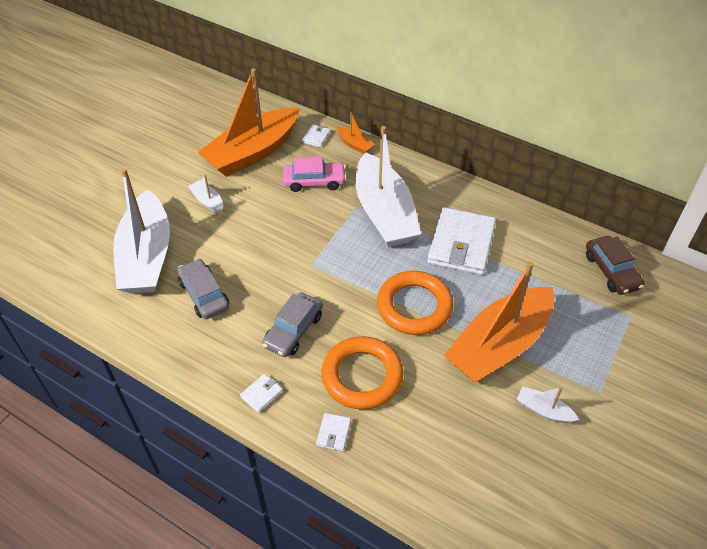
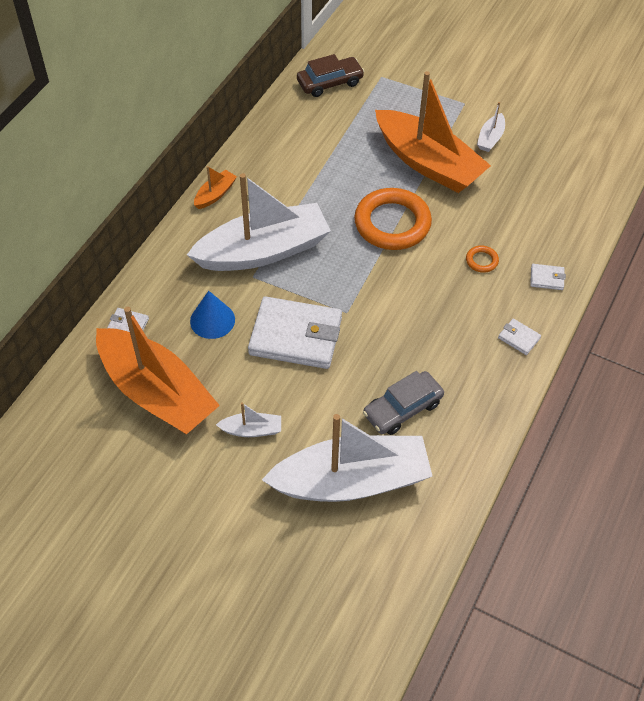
camera: 95 degrees left, 5 degrees up
(208, 201) = (251, 430): white boat -> white boat turned 135 degrees counterclockwise
(293, 330) = (438, 320): grey car -> none
(314, 181) = (212, 320): pink car -> blue cone
(354, 144) = (144, 284): orange boat -> orange boat (215, 194)
(362, 376) = (481, 261): orange ring -> orange ring, size x0.42
(461, 244) = (305, 186): white wallet -> white wallet (295, 336)

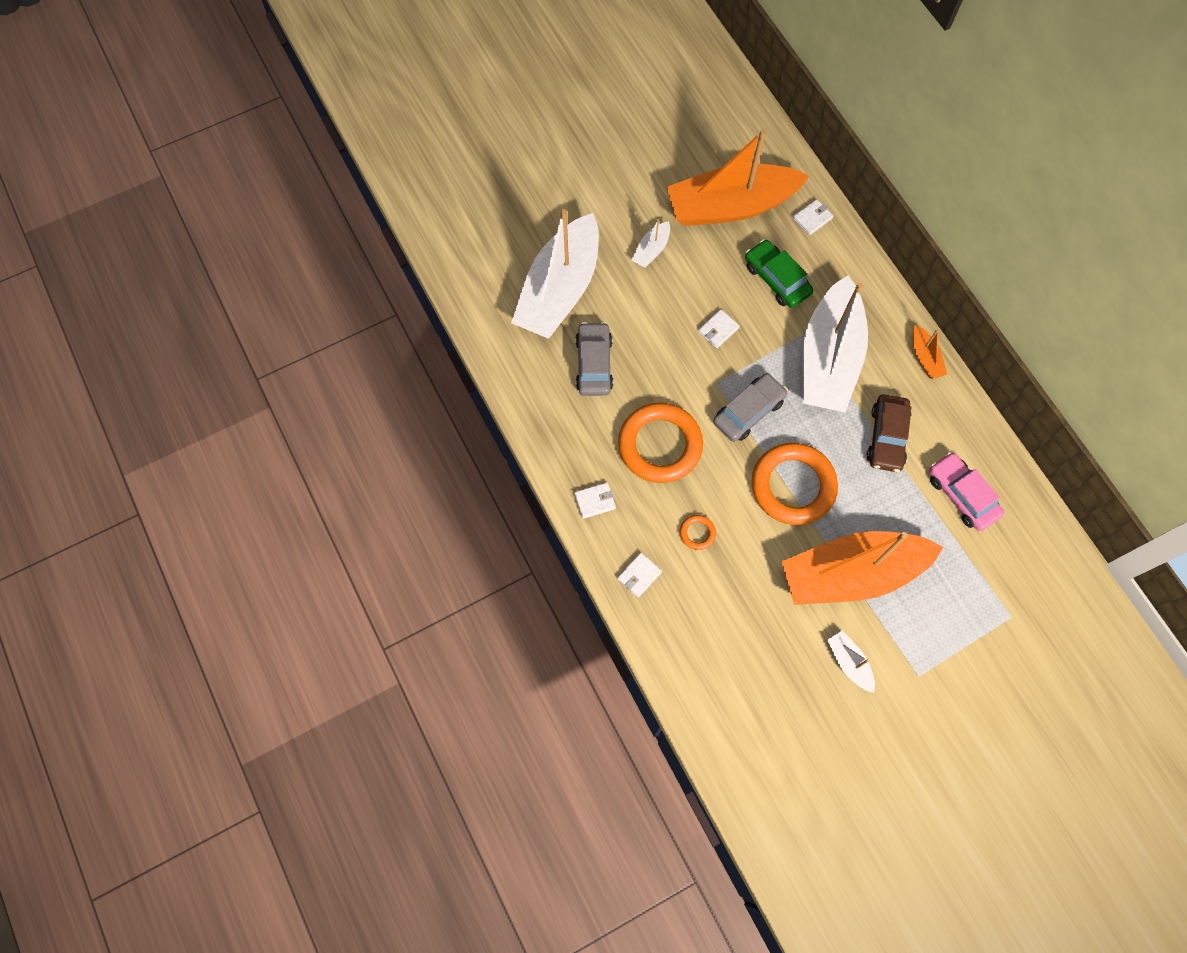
camera: 125 degrees right, 15 degrees up
(212, 320) = (776, 279): blue cone -> green car
(295, 336) = (718, 330): white wallet -> white wallet, size x0.41
(315, 131) = (961, 495): none -> pink car
(330, 83) = (1030, 556): brown car -> brown car (886, 437)
(354, 279) = (748, 411): none -> grey car
(434, 321) = (660, 445): none -> orange ring

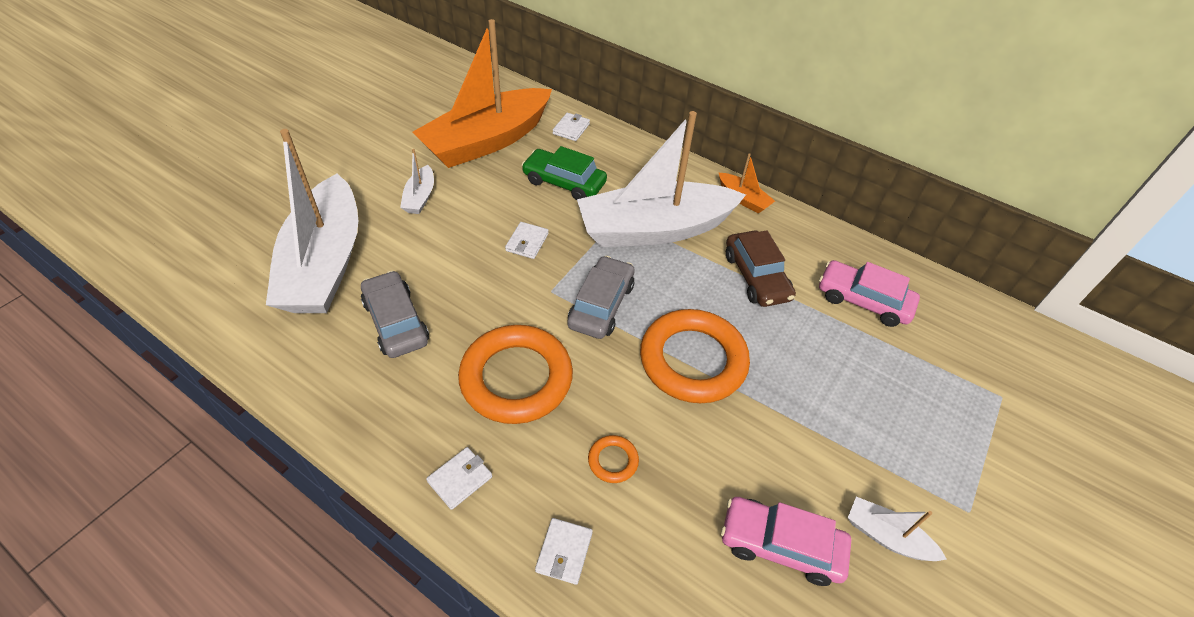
camera: 30 degrees left, 20 degrees down
(776, 635) = (781, 545): none -> pink car
(828, 358) = (654, 229): white boat -> white boat turned 90 degrees clockwise
(851, 573) = (815, 427): orange boat -> none

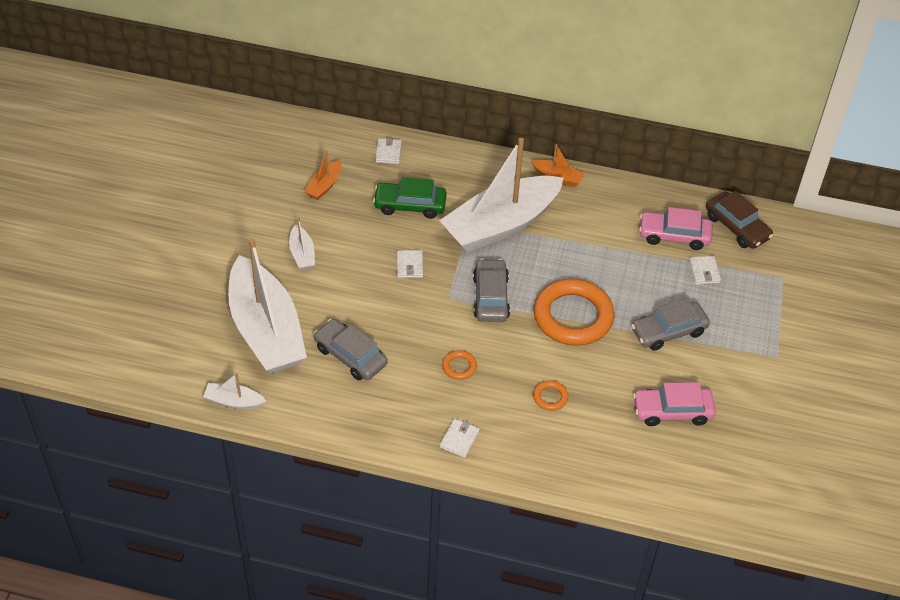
camera: 20 degrees left, 0 degrees up
(487, 141) = (324, 185): orange boat -> orange boat, size x0.41
(516, 378) = (459, 367): orange ring -> orange ring, size x0.42
(564, 552) = (546, 457): white wallet -> white wallet (704, 272)
(756, 276) = (592, 240): brown car -> brown car (737, 227)
(815, 421) = (668, 331): none -> grey car
(887, 536) = (732, 386): white boat -> white boat (234, 401)

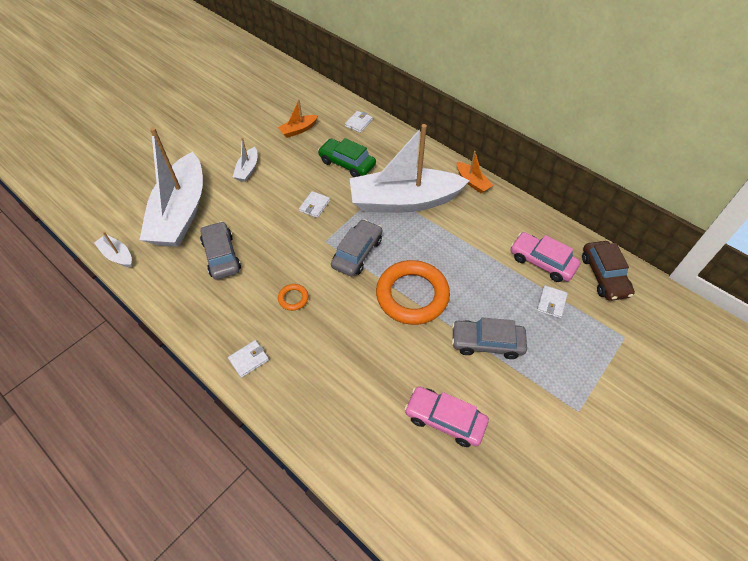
camera: 30 degrees right, 5 degrees up
(550, 397) = (346, 357): orange ring -> none

